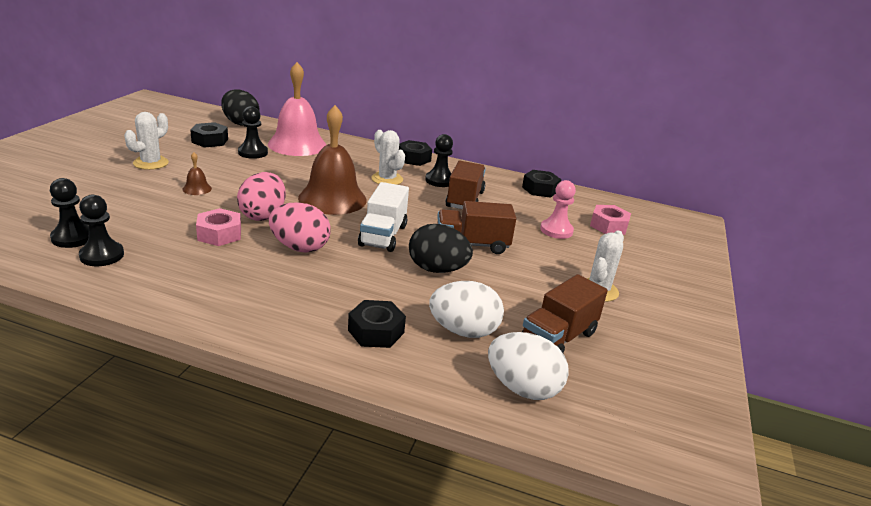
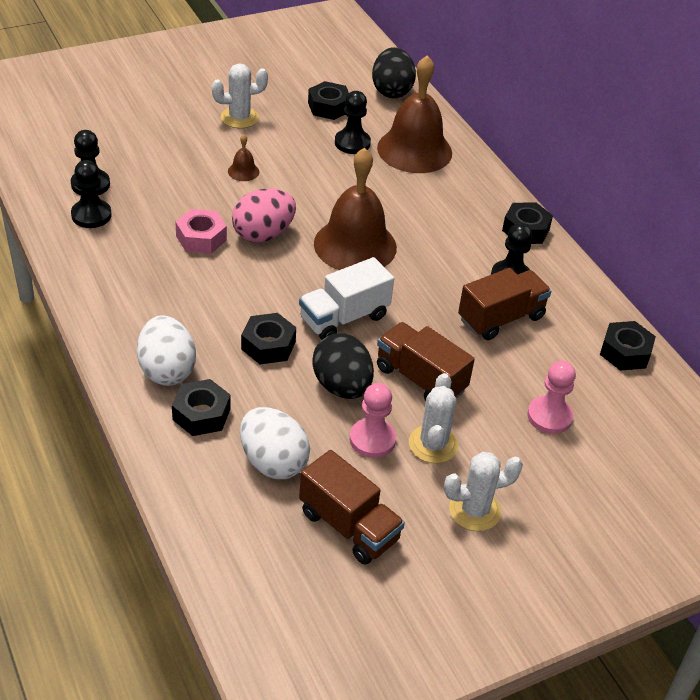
camera: 45 degrees right, 15 degrees up
(297, 144) = (414, 150): pink bell -> brown bell
(300, 247) = (249, 290): pink egg -> none
(359, 271) = (268, 345): none -> black nut
(387, 179) = (450, 246): white cactus -> white cactus (433, 444)
(496, 286) = (372, 439): none -> pink pawn
(522, 388) = (244, 544): white egg -> white egg (167, 370)
(558, 338) = (348, 526): brown truck -> brown truck turned 135 degrees counterclockwise
(608, 226) = (631, 449): pink nut -> none

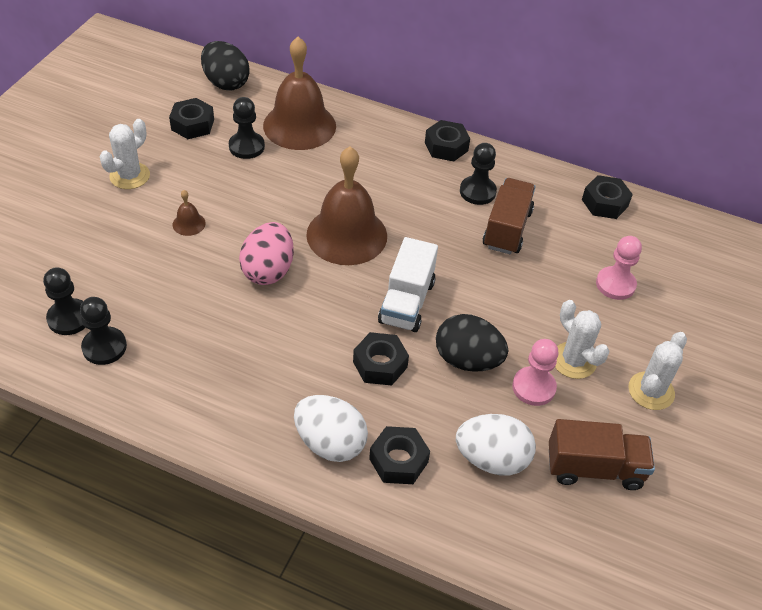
camera: 40 degrees left, 5 degrees up
(201, 238) = (223, 306): pink nut -> none
(420, 379) = (510, 315): brown truck -> none

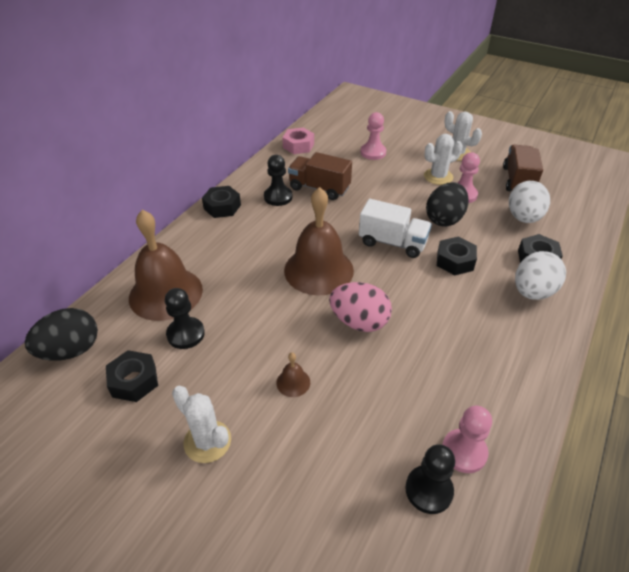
camera: 80 degrees left, 5 degrees down
(104, 347) = (464, 452): black pawn -> pink pawn
(604, 203) = (298, 146): black nut -> pink nut

